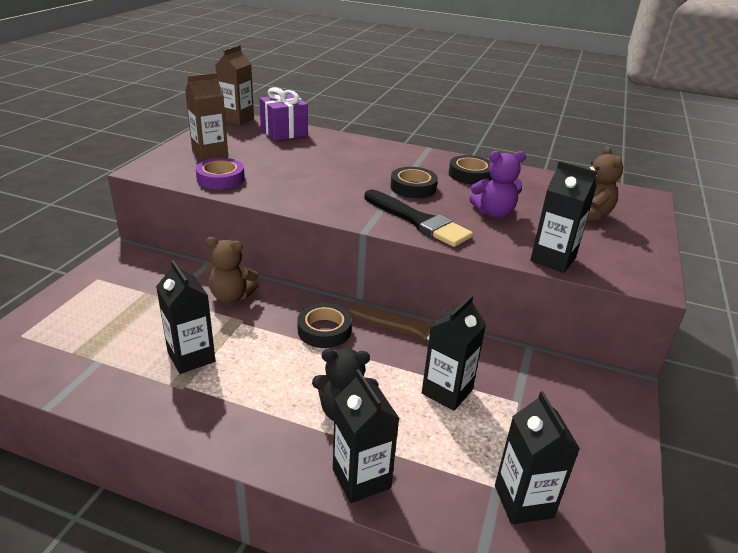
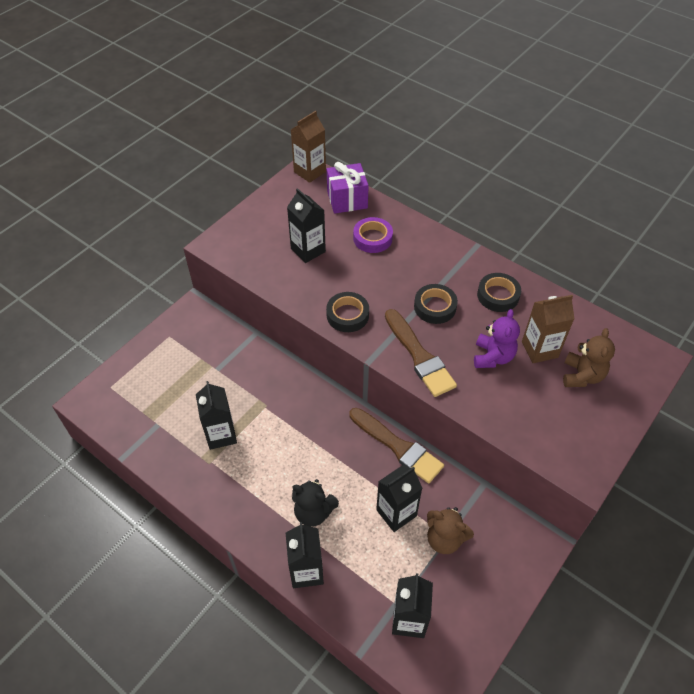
camera: 20 degrees right, 20 degrees up
(210, 154) = (272, 228): brown carton -> brown carton (539, 349)
(220, 179) = (271, 268): purple tape -> purple tape (372, 238)
(231, 296) = (264, 376): brown teddy bear -> brown teddy bear (444, 539)
(324, 330) = (325, 429): black tape -> black tape (347, 315)
(418, 221) = (419, 356): black brush -> brown brush
(494, 213) = (493, 357): purple teddy bear -> purple teddy bear turned 90 degrees counterclockwise
(553, 259) = (513, 429): black carton -> black carton (308, 250)

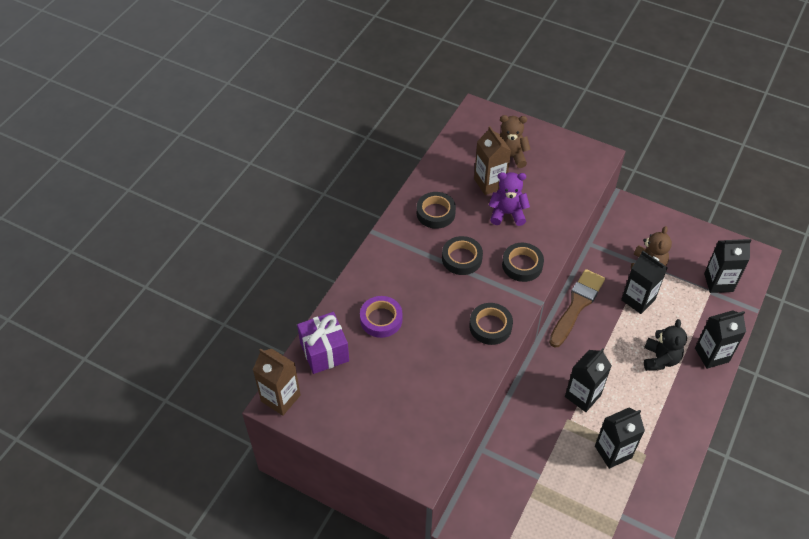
camera: 100 degrees left, 0 degrees up
(308, 250) = (410, 376): black carton -> black carton (582, 396)
(419, 356) = (522, 265): brown brush -> black tape

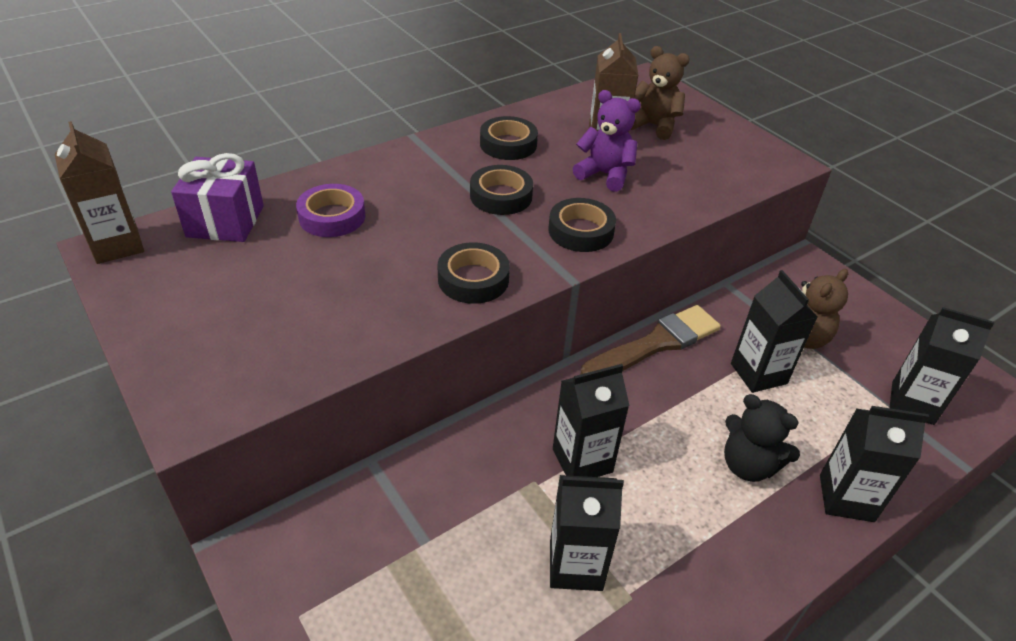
camera: 25 degrees right, 10 degrees down
(660, 359) = (748, 465): black teddy bear -> black teddy bear turned 90 degrees clockwise

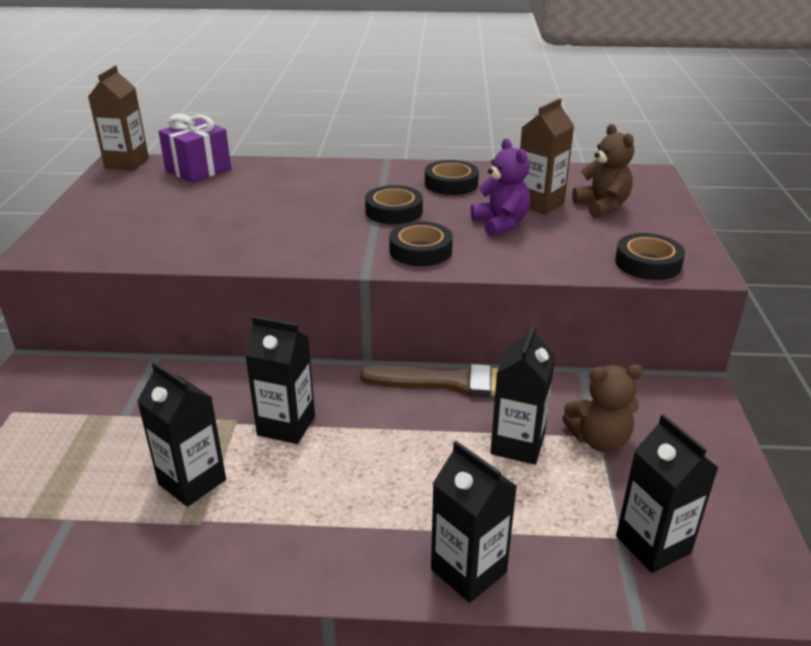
camera: 40 degrees right, 10 degrees down
(332, 217) = (262, 187): purple tape -> none
(473, 279) = (295, 249): black tape -> black tape (648, 263)
(748, 465) = (412, 499): black teddy bear -> none

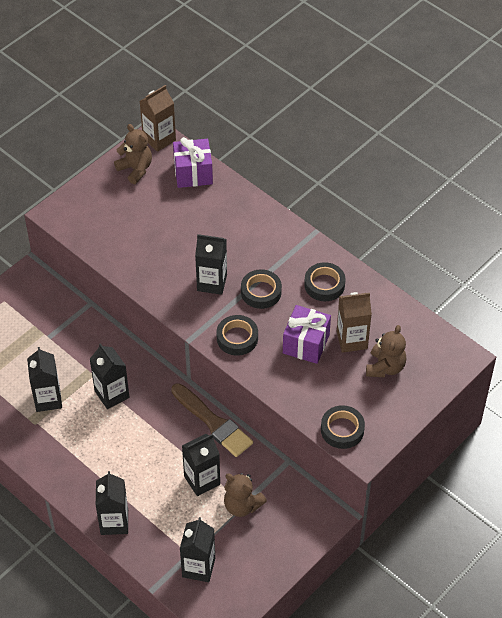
camera: 40 degrees right, 20 degrees up
(121, 188) = (135, 169): none -> brown teddy bear
(327, 225) = (212, 283): none -> black carton
(500, 224) = (306, 344): purple teddy bear -> purple gift

